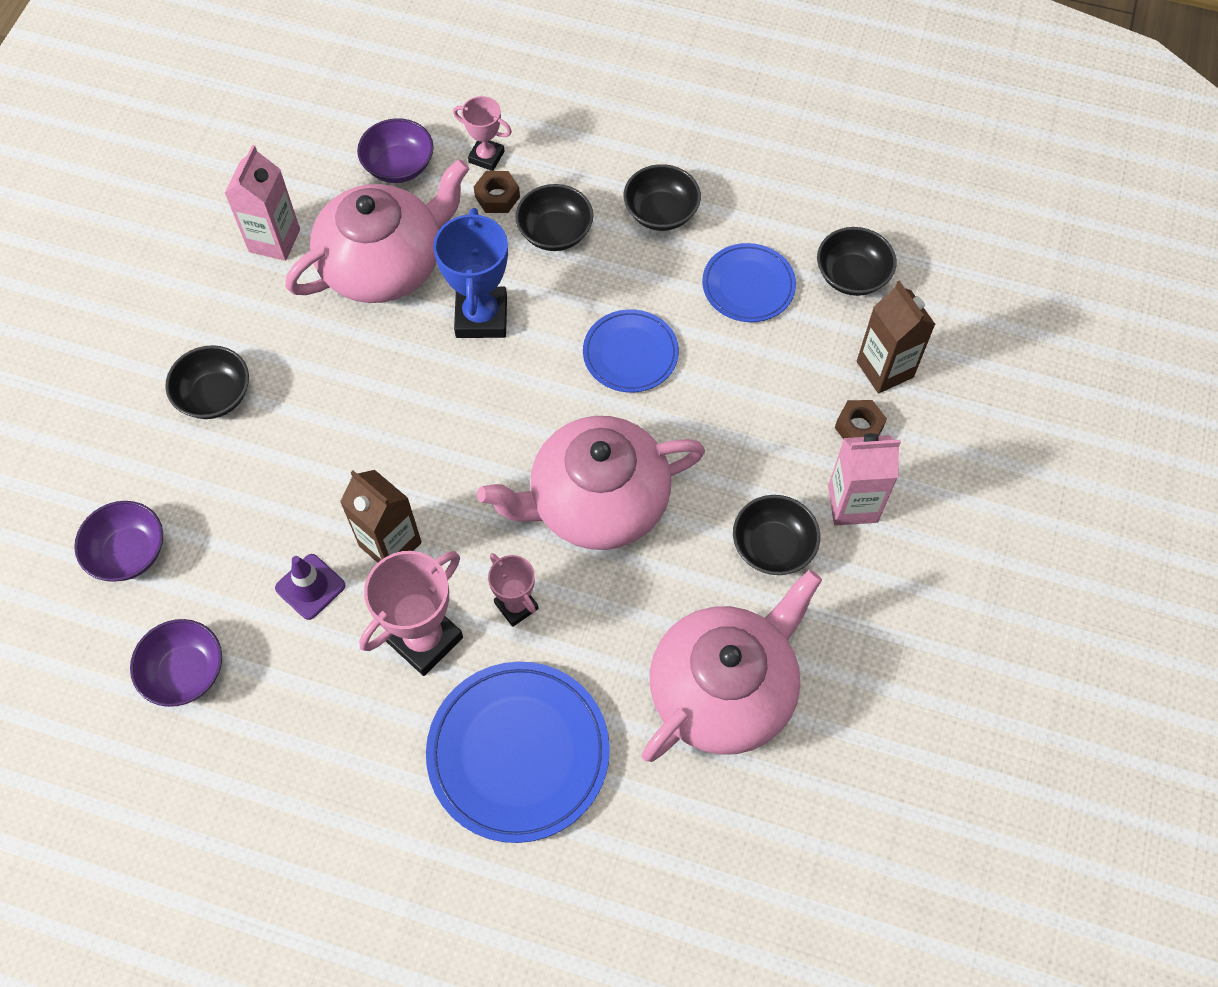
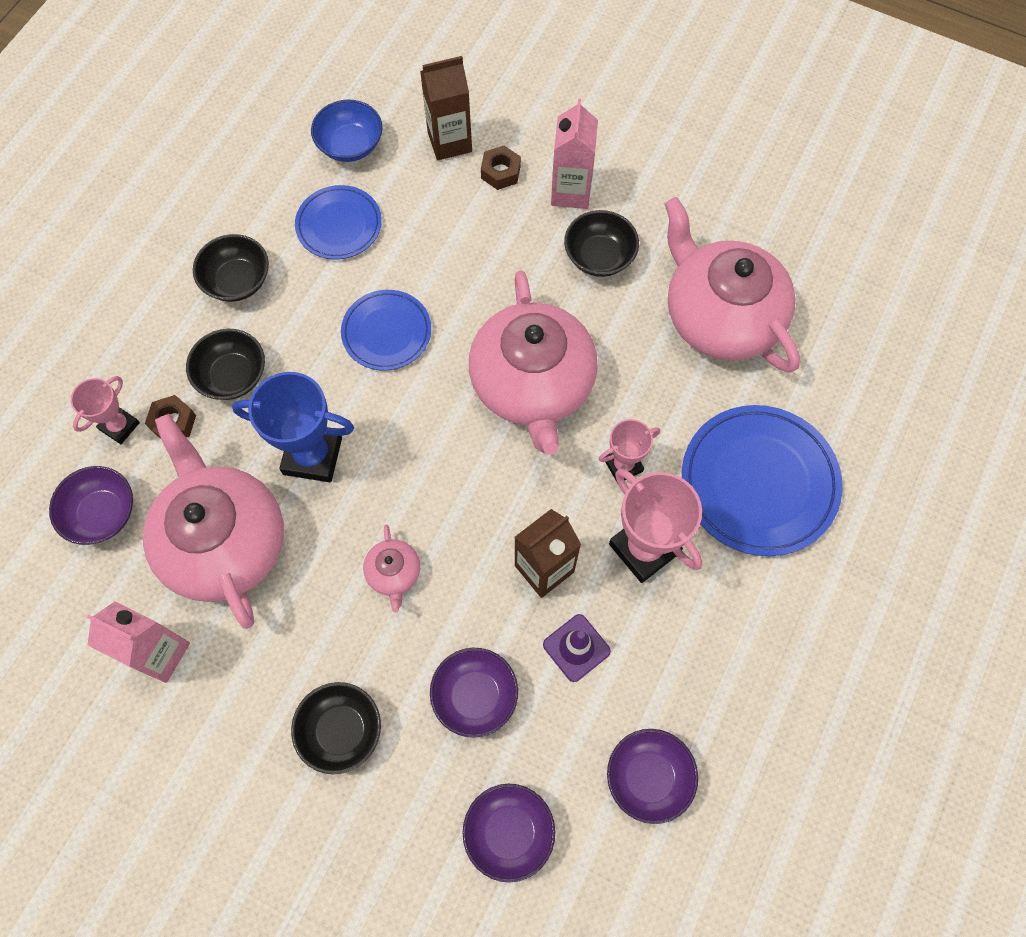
camera: 80 degrees left, 5 degrees up
(255, 502) = (475, 696): none -> purple bowl
(370, 410) = (394, 573): none -> pink teapot
(852, 275) = (350, 145): black bowl -> blue bowl

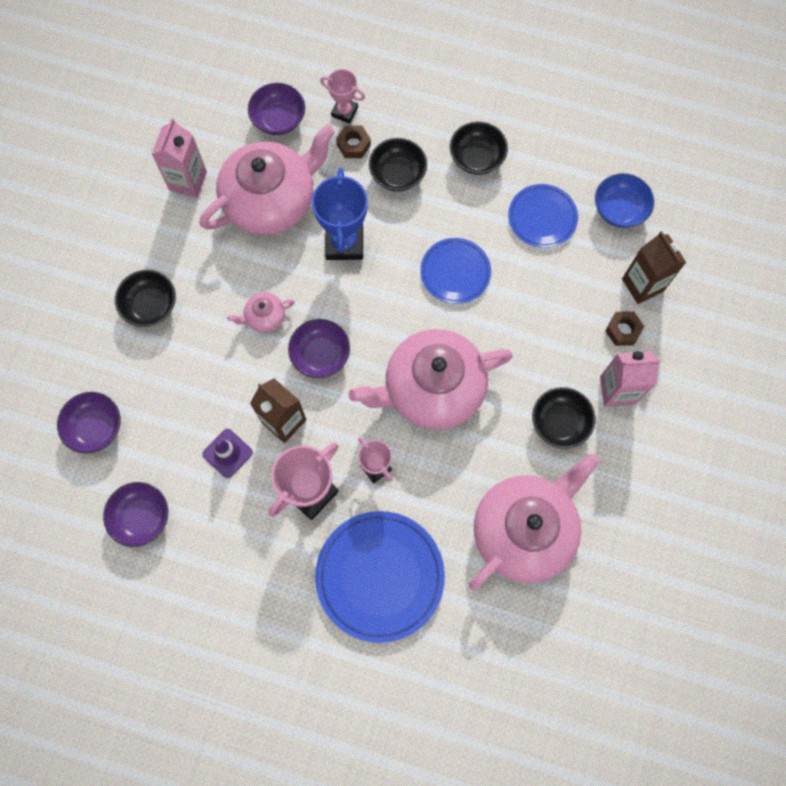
camera: 80 degrees right, 5 degrees up
(475, 696) = (184, 388): purple bowl -> purple bowl (320, 355)

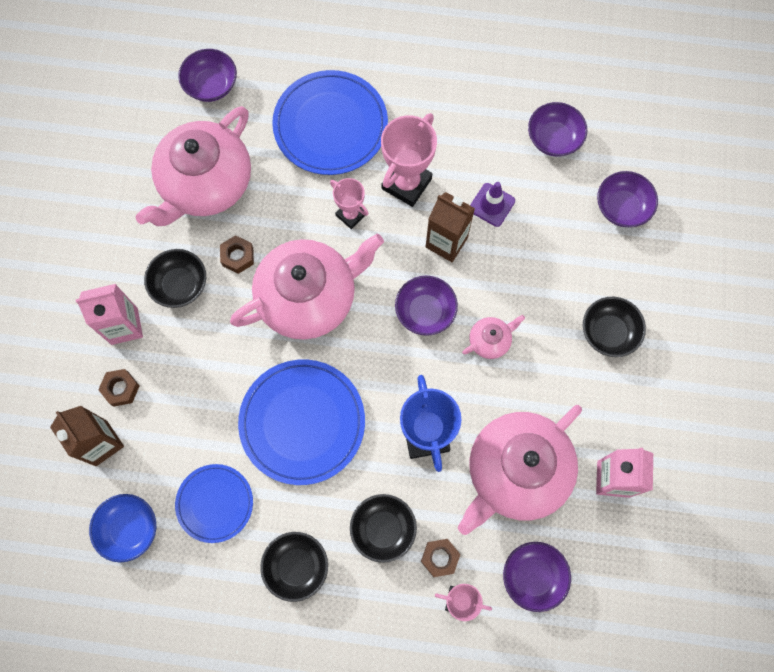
camera: 170 degrees right, 0 degrees up
(455, 272) = (302, 422): blue plate -> blue plate, size x1.66
(498, 442) = (238, 256): none -> brown nut
(507, 652) = (211, 85): none -> purple bowl

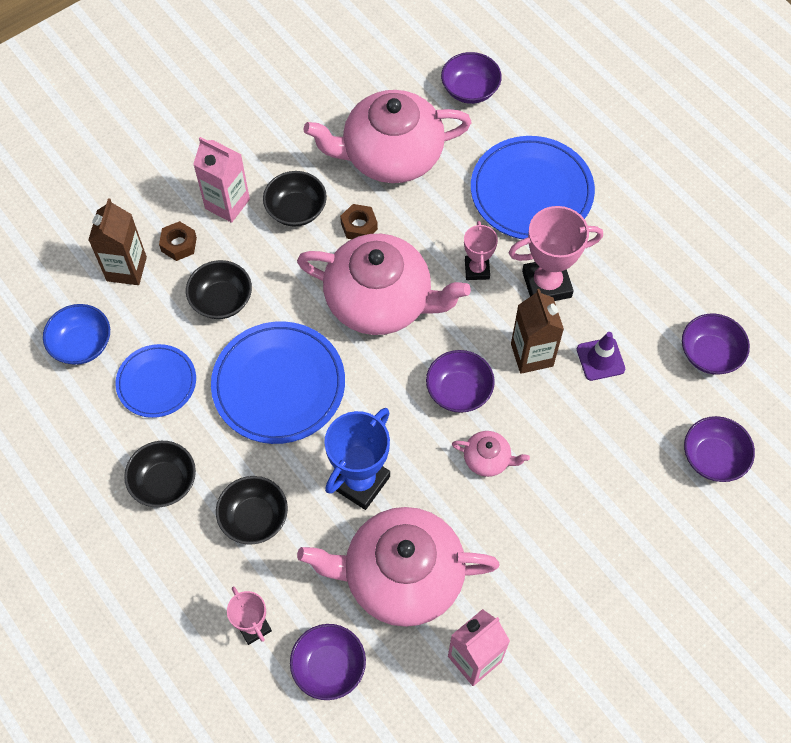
camera: 45 degrees right, 10 degrees down
(440, 558) = (273, 581): brown nut -> none
(608, 332) = (594, 543): black bowl -> black bowl (221, 300)

